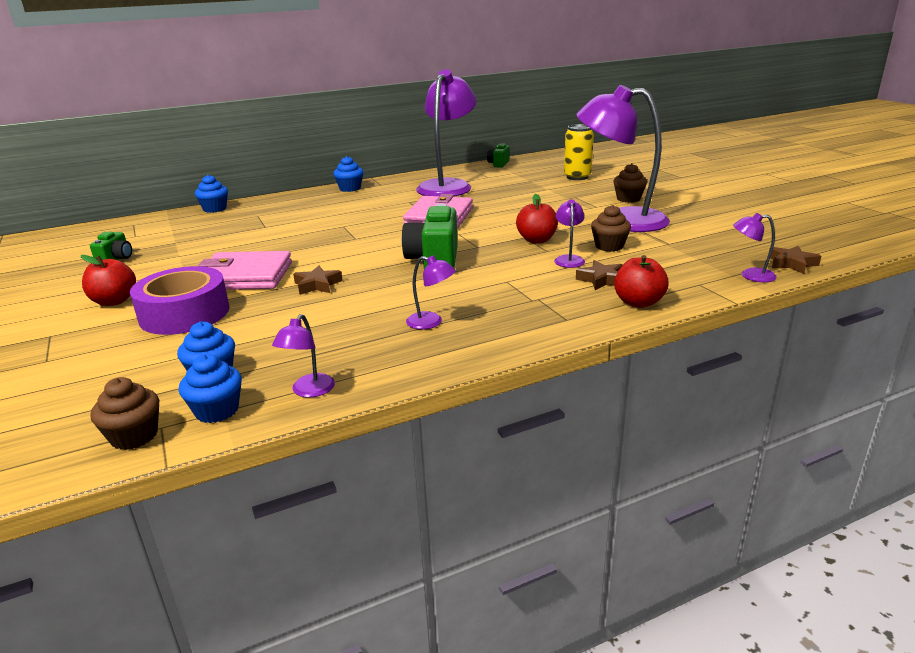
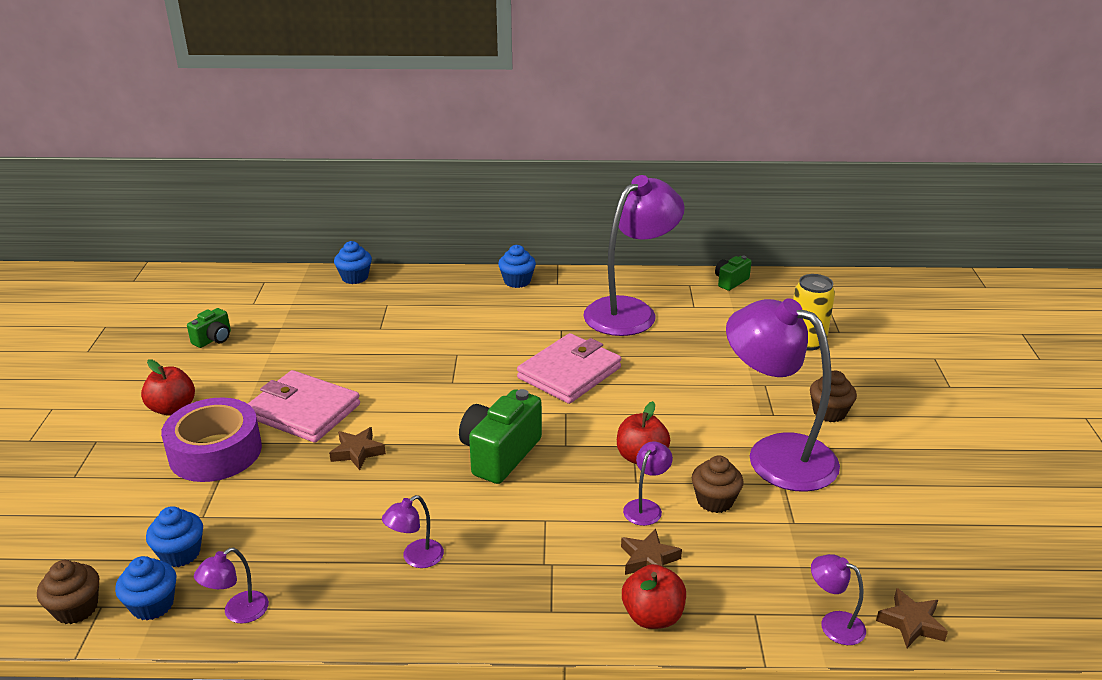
camera: 25 degrees right, 5 degrees up
(431, 322) = (416, 558): purple lamp -> purple lamp turned 90 degrees clockwise

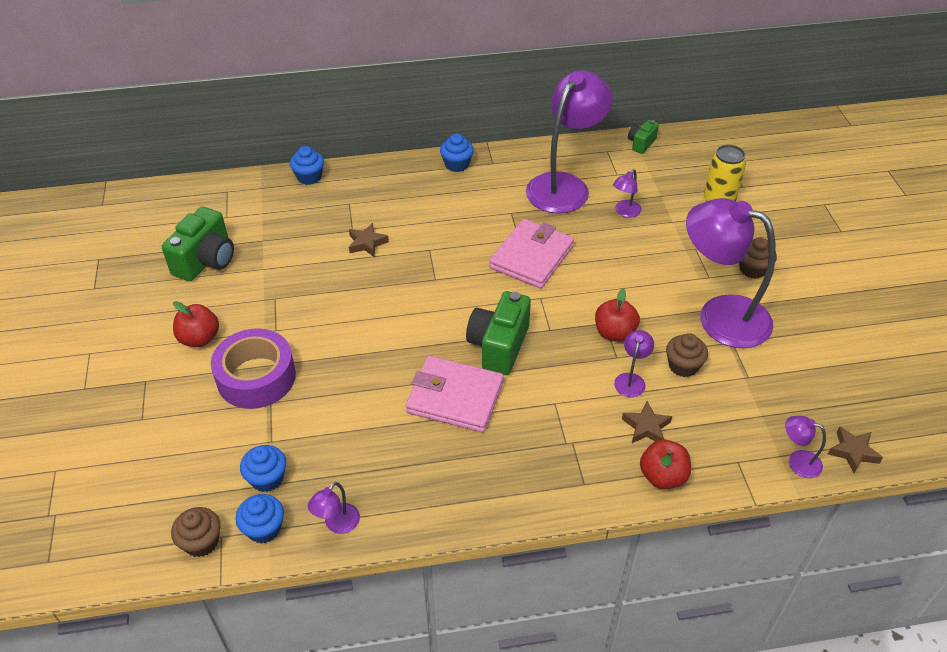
camera: 10 degrees left, 15 degrees up
(213, 339) = (206, 261): green camera -> green camera, size x1.86
(303, 411) = (317, 326): pink wallet -> pink wallet (455, 397)
(357, 452) = (379, 360): brown star -> brown star (367, 243)
(416, 558) = (463, 453): purple lamp -> purple lamp (625, 212)

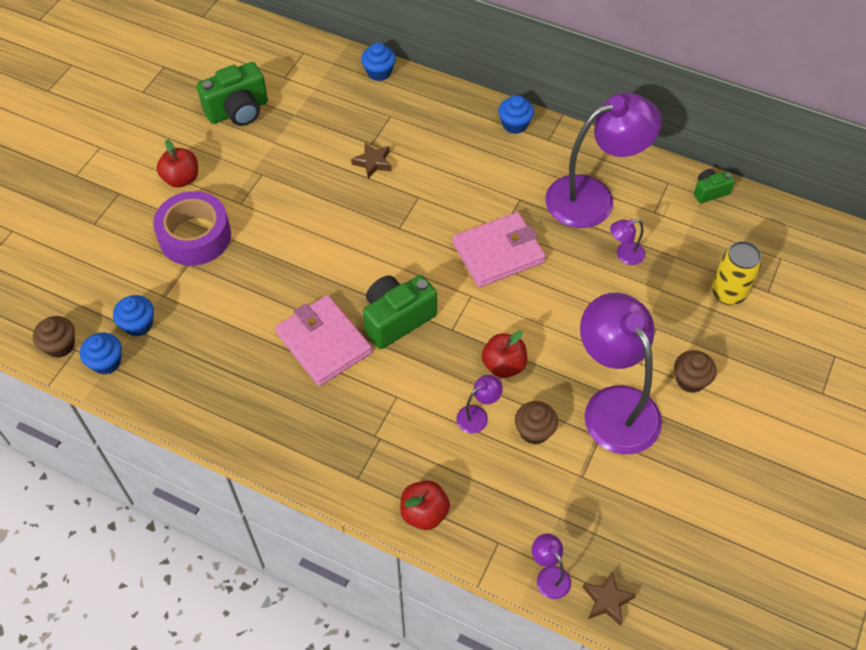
camera: 35 degrees right, 10 degrees up
(337, 524) = (156, 391): purple lamp -> none
(646, 427) = (451, 464): brown star -> none

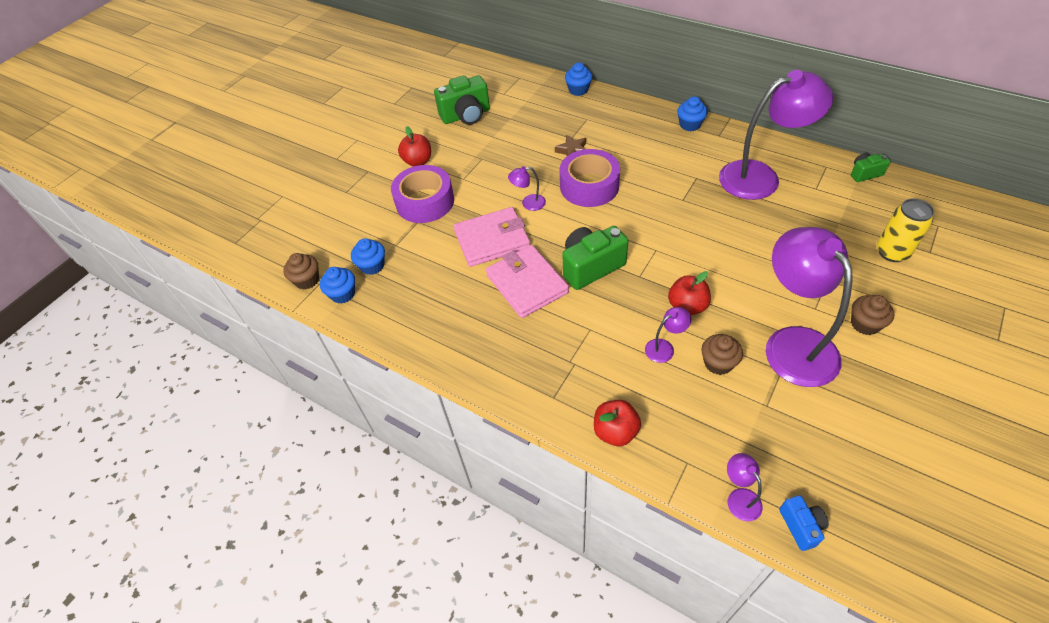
camera: 10 degrees right, 5 degrees down
(394, 212) = (589, 186): none -> purple tape
(498, 252) = (679, 217): pink wallet -> pink wallet (492, 240)
(607, 600) = (801, 526): brown star -> blue camera
(624, 255) = (792, 221): purple lamp -> purple lamp (528, 203)

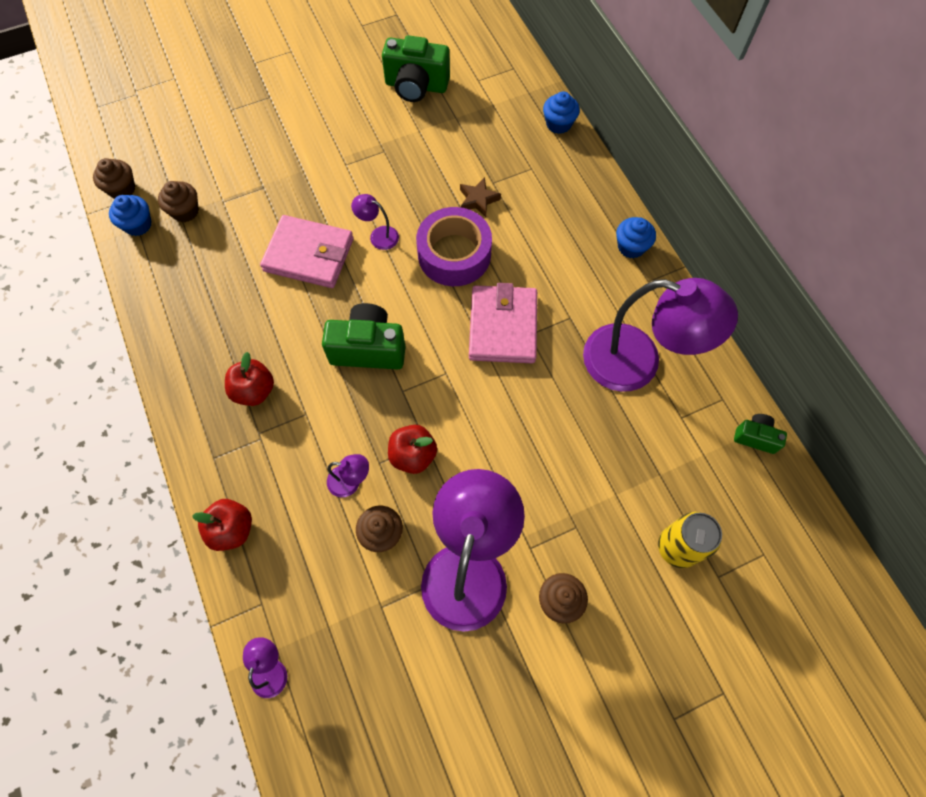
camera: 30 degrees right, 15 degrees up
(372, 266) = (185, 211): blue cupcake -> brown cupcake
(418, 161) = (322, 115): red apple -> red apple (254, 390)
(425, 202) = (288, 169): purple tape -> none
(527, 284) = (295, 326): pink wallet -> pink wallet (502, 327)
(801, 526) = (294, 734): blue camera -> none

